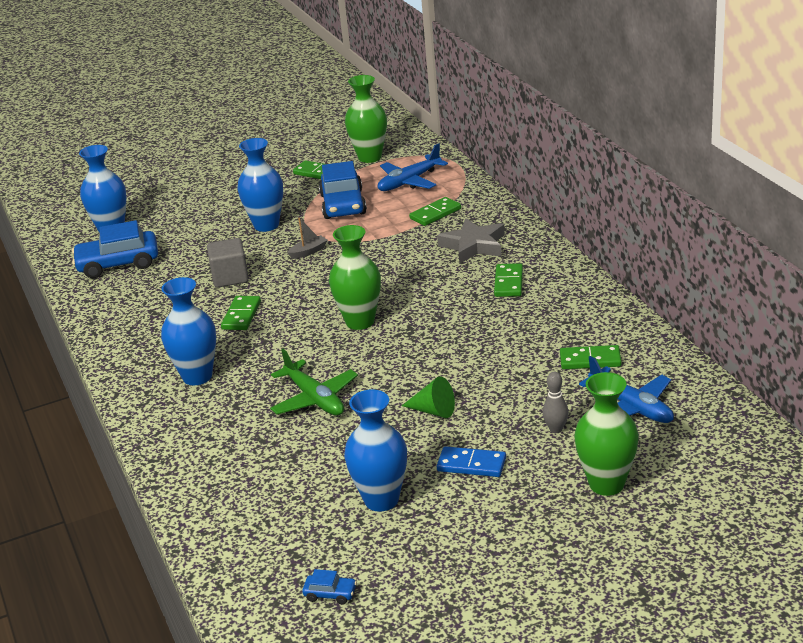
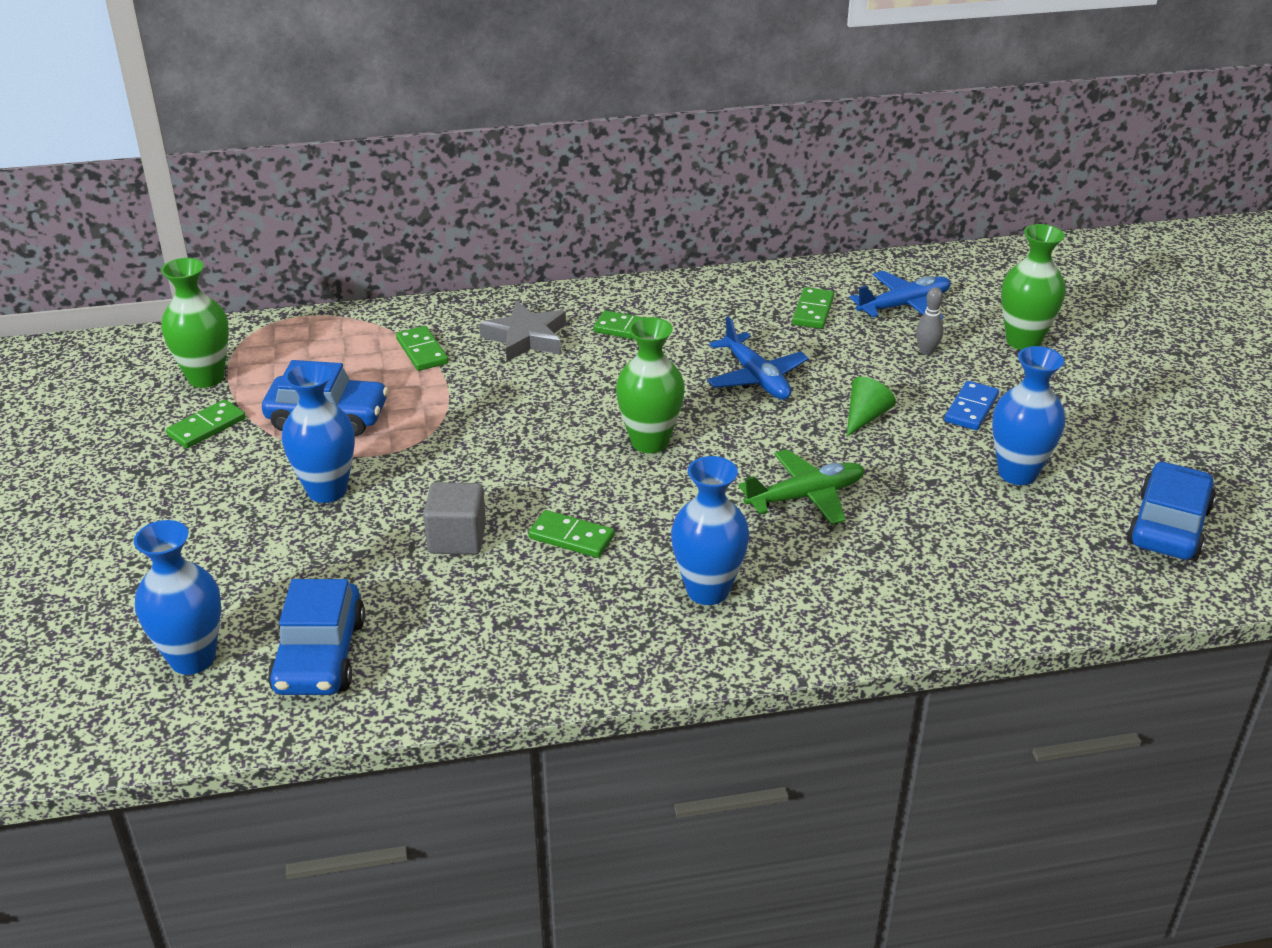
camera: 80 degrees left, 5 degrees up
(308, 252) = (439, 461): grey boat -> none
(330, 594) = (1168, 526): blue car -> blue car, size x2.31
(409, 181) = (314, 357): blue plane -> blue plane (756, 378)

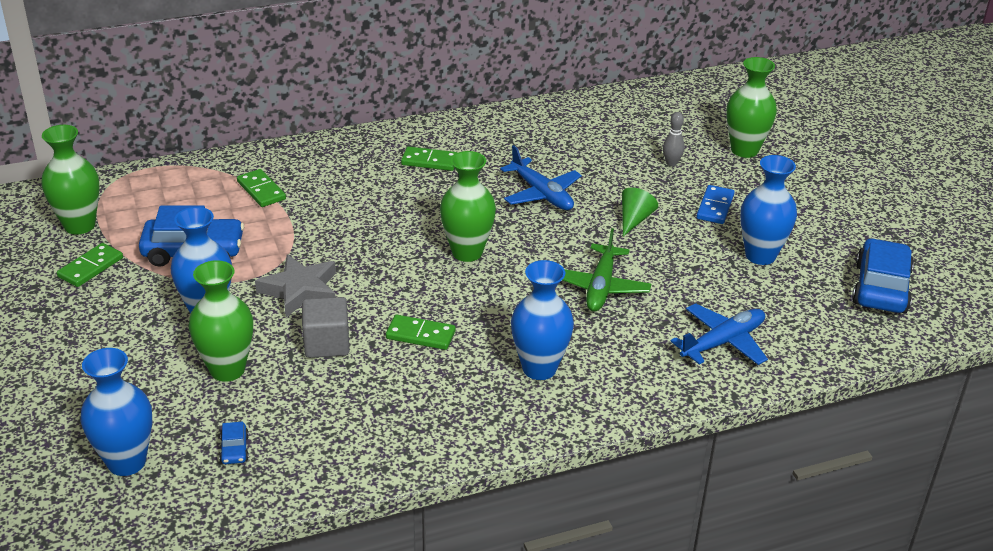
camera: 10 degrees left, 0 degrees up
(320, 655) = (234, 449): blue car -> blue car, size x0.43
(334, 559) = (227, 370): none -> green vase
(526, 338) = (346, 173): grey star -> grey star (300, 290)
(805, 496) = (601, 287): green plane -> green plane turned 135 degrees clockwise
(813, 311) = (575, 136): green domino -> none
(904, 305) = (646, 127): blue plane -> blue plane (723, 342)

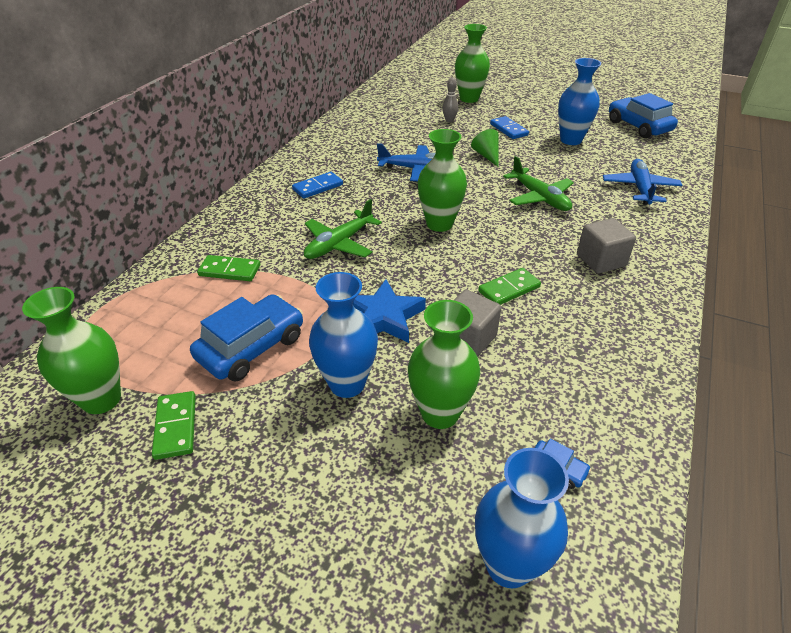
camera: 45 degrees left, 5 degrees up
(300, 290) = (384, 317): grey star -> blue star
(363, 218) = (339, 244): none -> green plane
(430, 161) = (318, 187): green domino -> blue domino
(539, 368) = (600, 260): blue vase -> grey cube

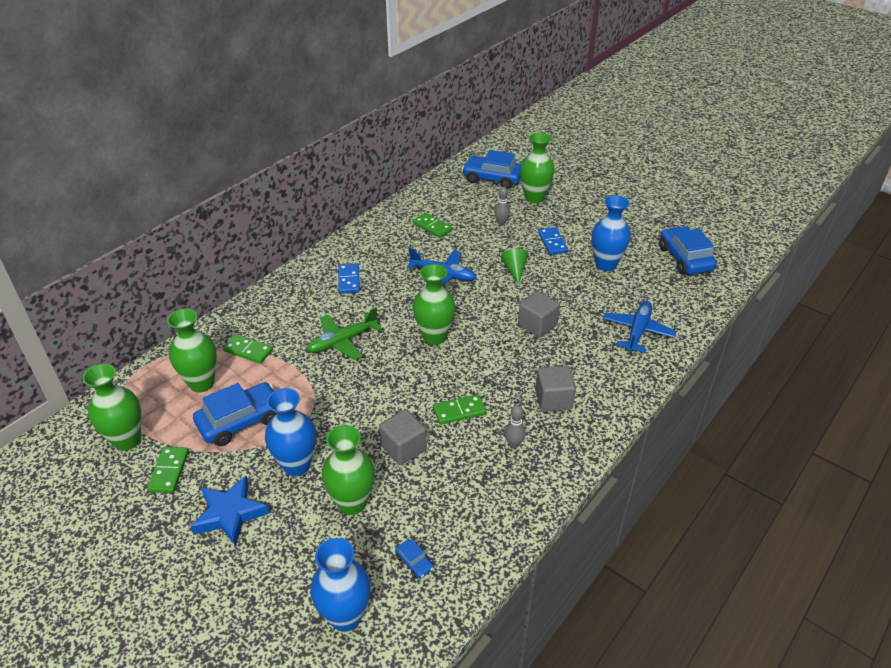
camera: 15 degrees right, 0 degrees up
(183, 314) = (202, 383): none -> green vase
(318, 187) = (349, 280): blue domino -> blue domino turned 75 degrees counterclockwise
(382, 132) = (432, 227): none -> green domino
(384, 317) = (348, 416): blue star -> blue star (230, 513)
(419, 89) = (492, 178): none -> blue car
(539, 198) = (537, 325): green plane -> grey cube
(589, 310) = (514, 444): none -> grey bowling pin

